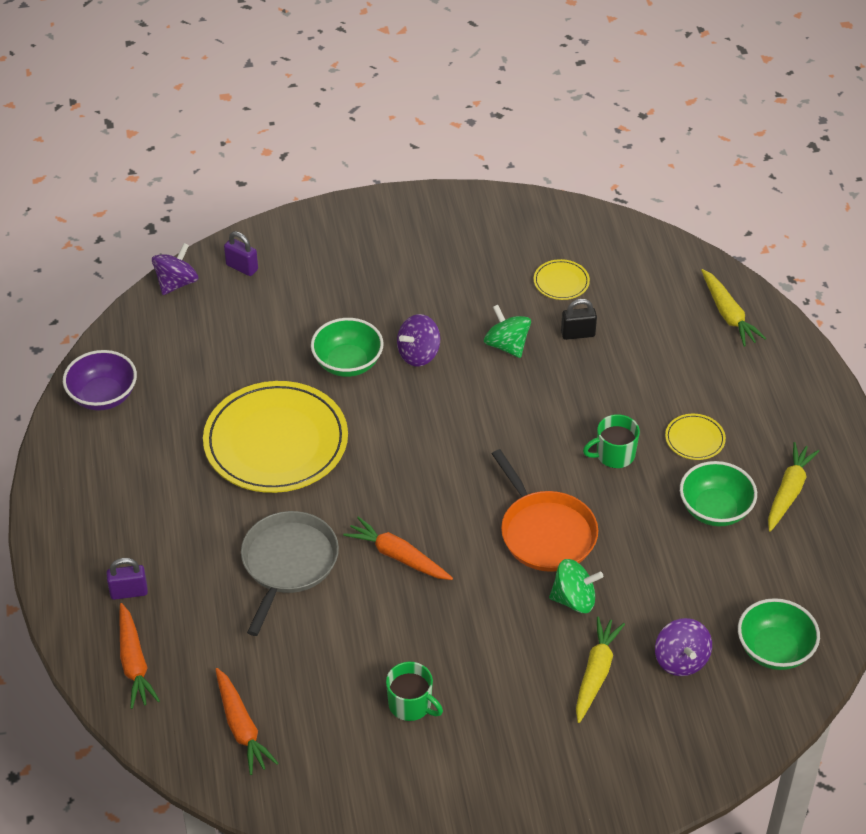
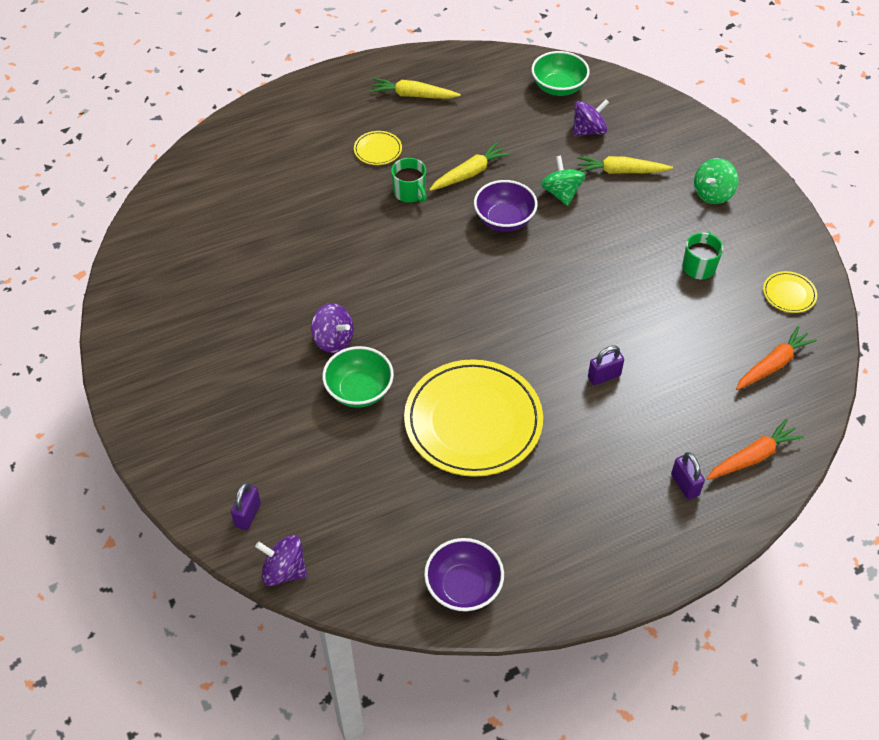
camera: 105 degrees left, 5 degrees up
(288, 563) = (604, 376): grey pan -> purple padlock
(398, 556) = (565, 304): orange carrot -> none
(507, 345) = (306, 280): green spinning top -> green spinning top (712, 194)
(545, 532) = (504, 220): orange pan -> purple bowl
(561, 282) = (217, 257): yellow plate -> yellow plate (789, 294)
(578, 334) = (280, 236): black padlock -> none
(715, 509) = (445, 130): green bowl -> none
(728, 314) = (234, 148): yellow carrot -> yellow carrot (469, 173)

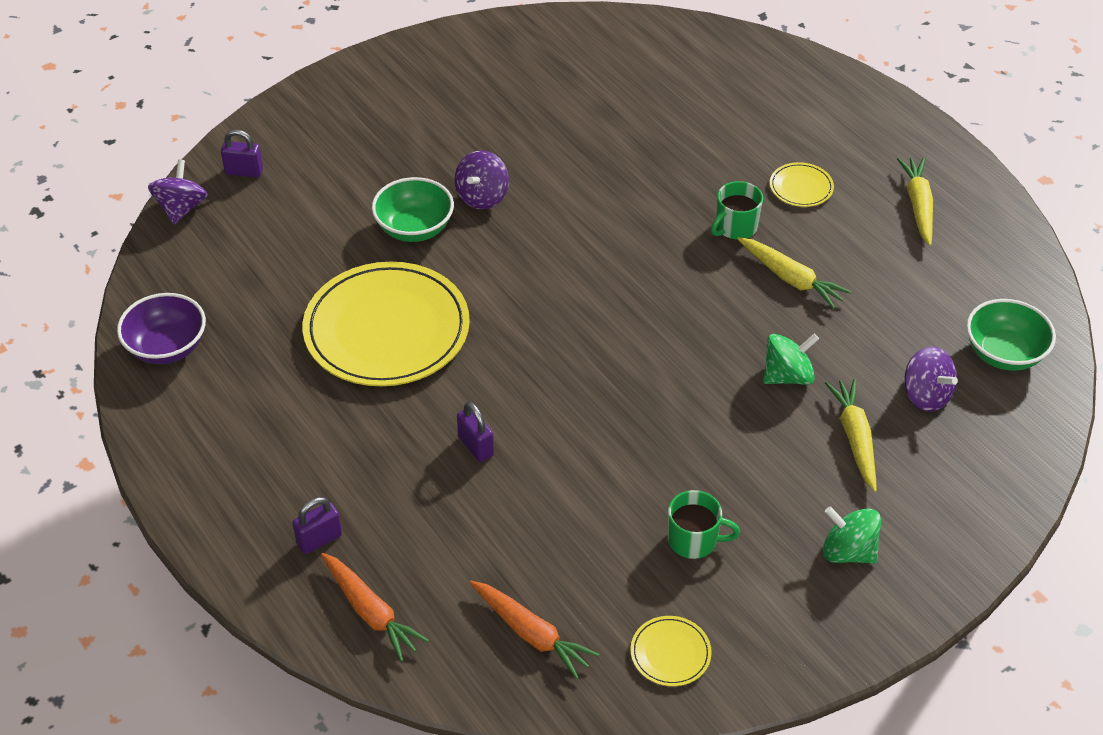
camera: 80 degrees right, 5 degrees down
(504, 220) = (717, 322): purple bowl -> none

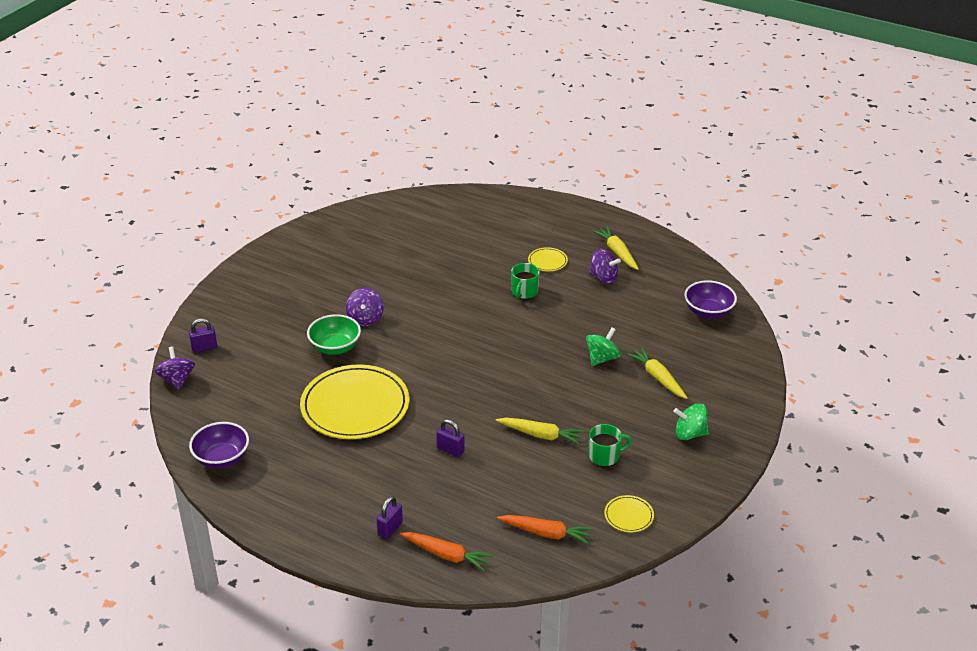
camera: 25 degrees left, 10 degrees down
(791, 279) = (572, 309): yellow carrot -> yellow carrot (541, 435)
(926, 395) = (681, 345): purple spinning top -> purple spinning top (603, 278)
(1004, 353) = (708, 312): green bowl -> purple bowl

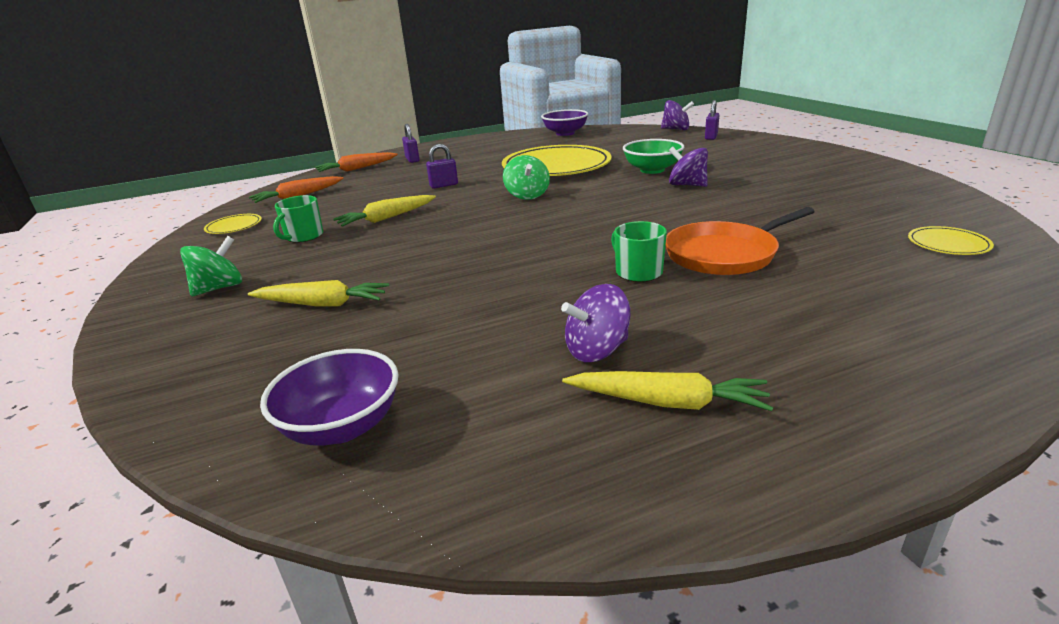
camera: 130 degrees right, 10 degrees down
(478, 272) = (724, 254): none -> orange pan
(547, 261) = (706, 314): yellow plate -> yellow plate (948, 244)
(602, 358) = (422, 280): green spinning top -> green spinning top (527, 195)

